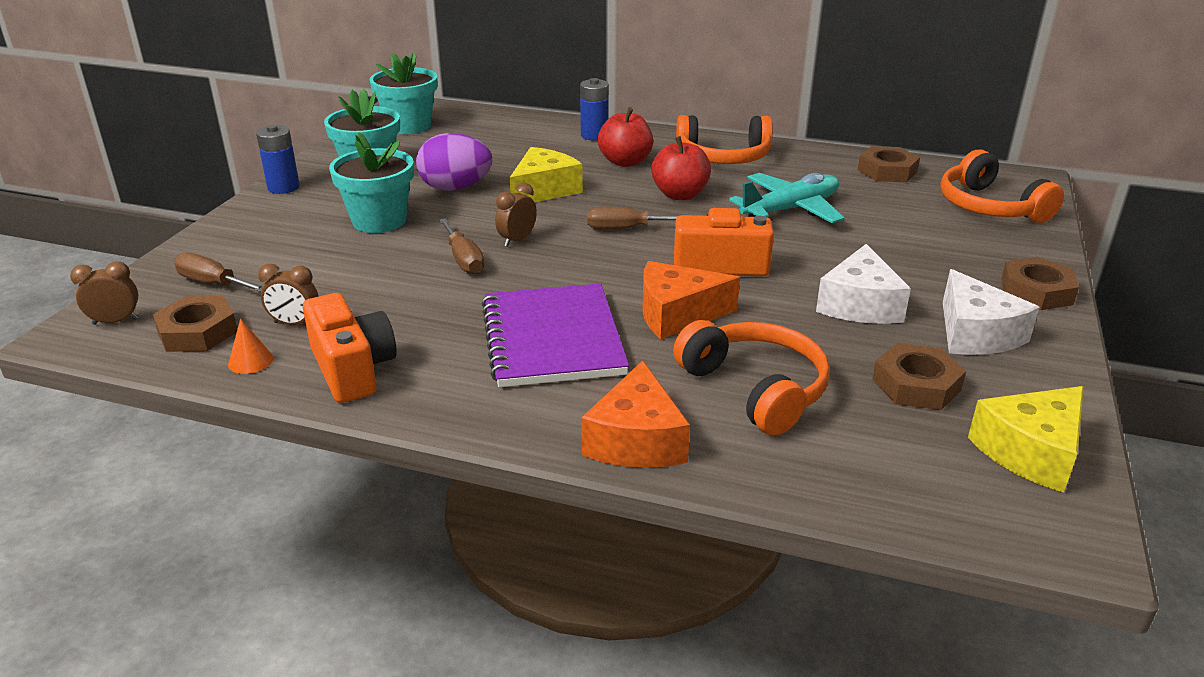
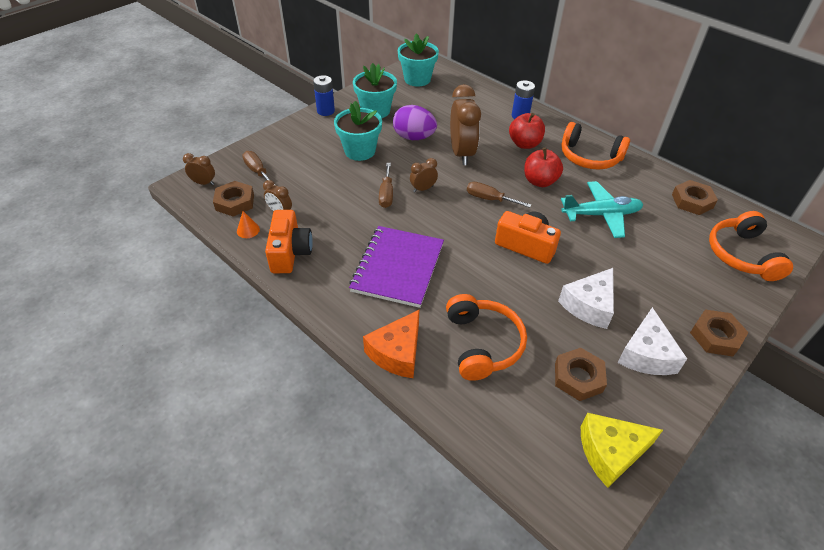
camera: 25 degrees right, 15 degrees up
(543, 190) = (462, 153): yellow cheese -> brown clock
(677, 314) = (476, 274): orange cheese -> none

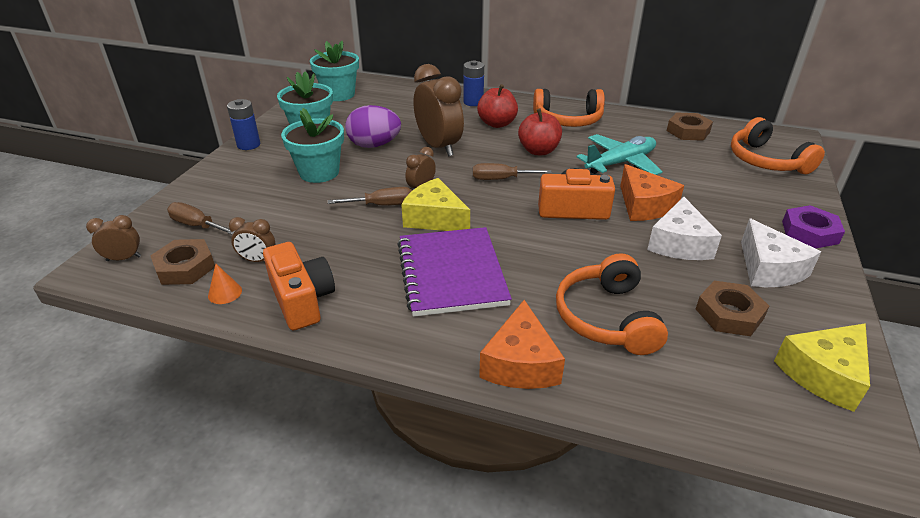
camera: 25 degrees left, 10 degrees down
(386, 194) = (382, 205): brown screwdriver -> brown screwdriver turned 75 degrees counterclockwise
(416, 218) = (434, 218): none -> yellow cheese
(482, 344) = (607, 318): orange headphones -> orange headphones turned 150 degrees counterclockwise
(588, 261) = (644, 205): none -> orange cheese
(716, 336) = (809, 232): brown nut -> purple nut

